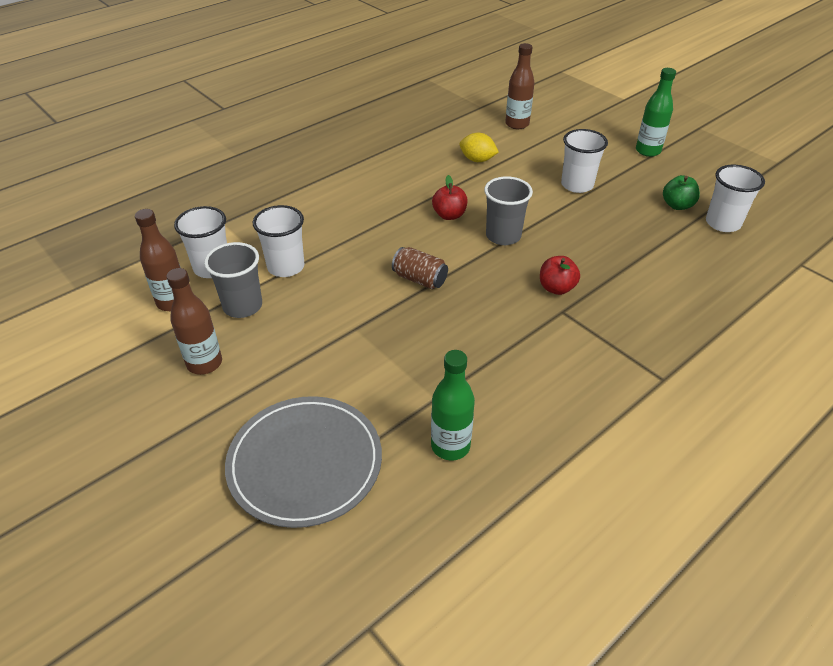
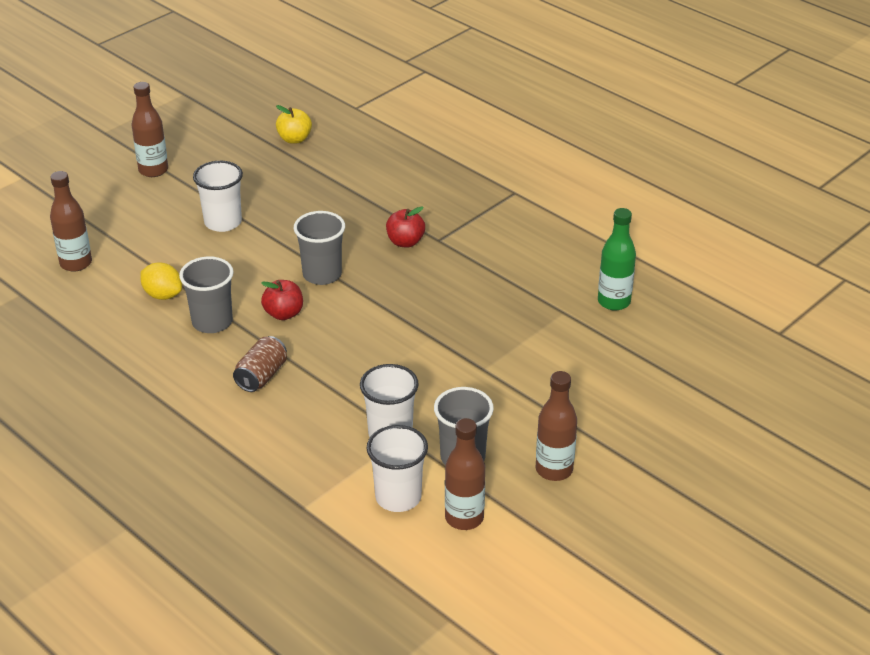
camera: 95 degrees left, 5 degrees down
(305, 463) = (654, 381): grey plate -> none
(420, 279) = (401, 330): brown can -> brown can (261, 376)
(442, 182) = (212, 322): none -> grey cup
(477, 160) = (163, 295): yellow lemon -> yellow lemon turned 75 degrees counterclockwise
(648, 151) = (153, 170): green bottle -> brown bottle
(677, 205) = (263, 161): green apple -> none
(723, 223) = (294, 139): white cup -> yellow apple

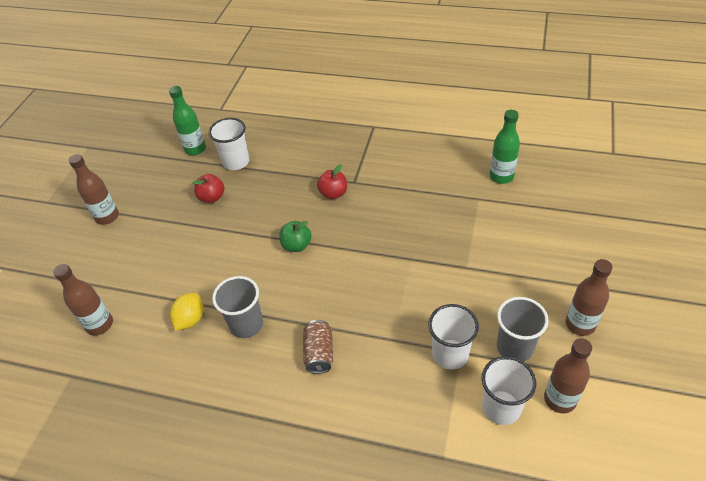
camera: 25 degrees left, 10 degrees up
(163, 295) = (190, 319): yellow lemon -> yellow lemon turned 75 degrees counterclockwise
(223, 222) = (192, 236): white cup -> white cup (236, 162)
(283, 314) = (294, 291): red apple -> red apple (212, 197)
(294, 139) = (195, 149): yellow apple -> green bottle
(322, 274) = (297, 245): grey cup -> green apple

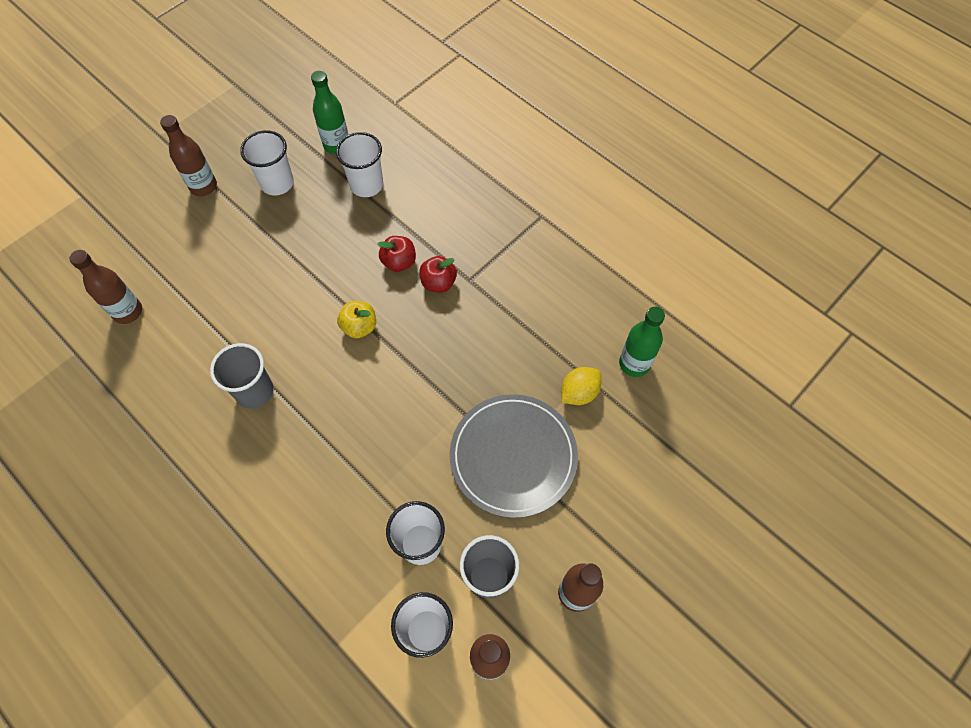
camera: 25 degrees right, 15 degrees up
(166, 190) = (277, 183): none -> white cup
(190, 319) = (209, 354): yellow lemon -> yellow lemon (579, 393)
(212, 197) = (315, 218): red apple -> red apple (399, 262)
(297, 245) = (359, 327): green apple -> yellow apple
(319, 353) = (300, 465): brown can -> none
(469, 267) = (513, 456): none -> grey plate

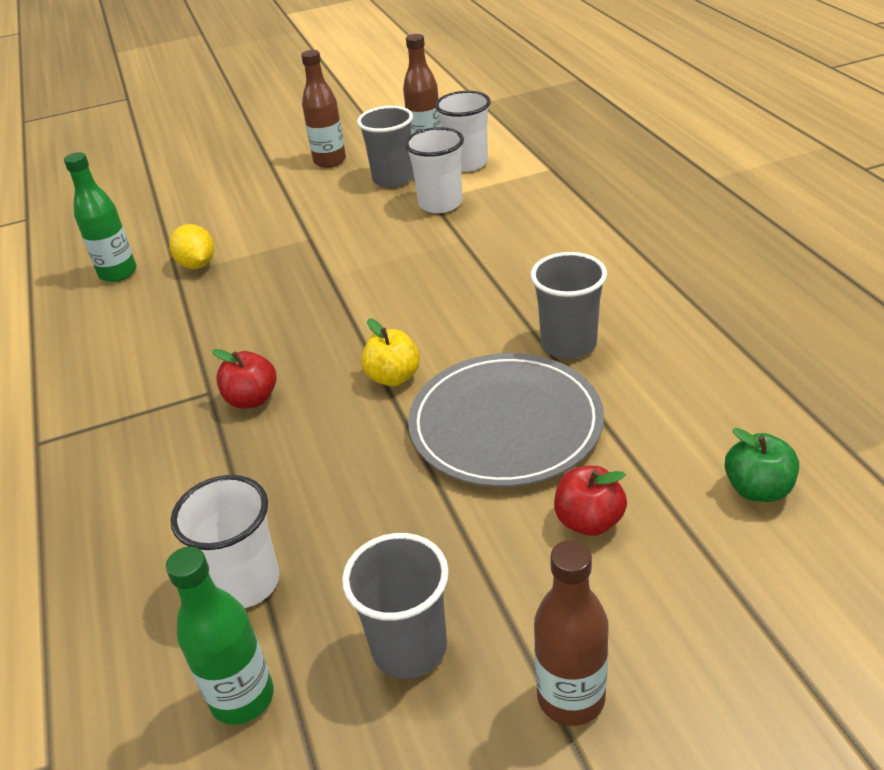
camera: 150 degrees left, 25 degrees down
(128, 312) = (757, 489): brown bottle -> green apple
(277, 183) = (409, 647): white cup -> grey cup
(399, 262) = (284, 440): red apple -> red apple (589, 521)
(513, 456) = (307, 236): grey plate -> grey plate (505, 424)
(579, 393) = (197, 264): yellow lemon -> yellow lemon turned 75 degrees clockwise

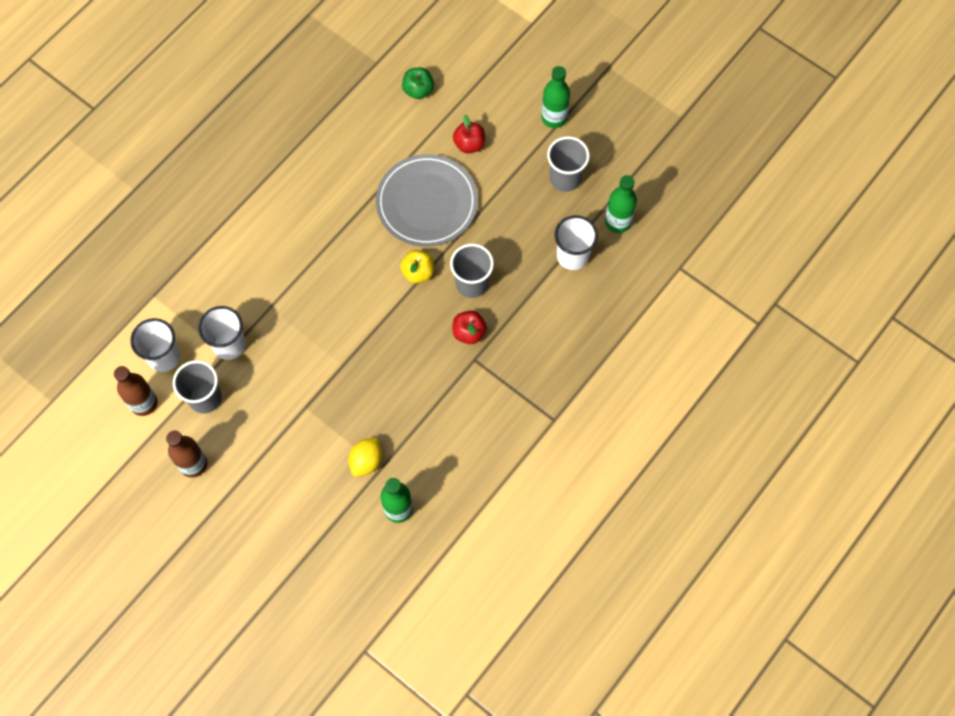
camera: 125 degrees left, 30 degrees up
(568, 344) = (351, 201): grey cup -> grey cup (472, 283)
(571, 698) = (554, 118): brown bottle -> green bottle

